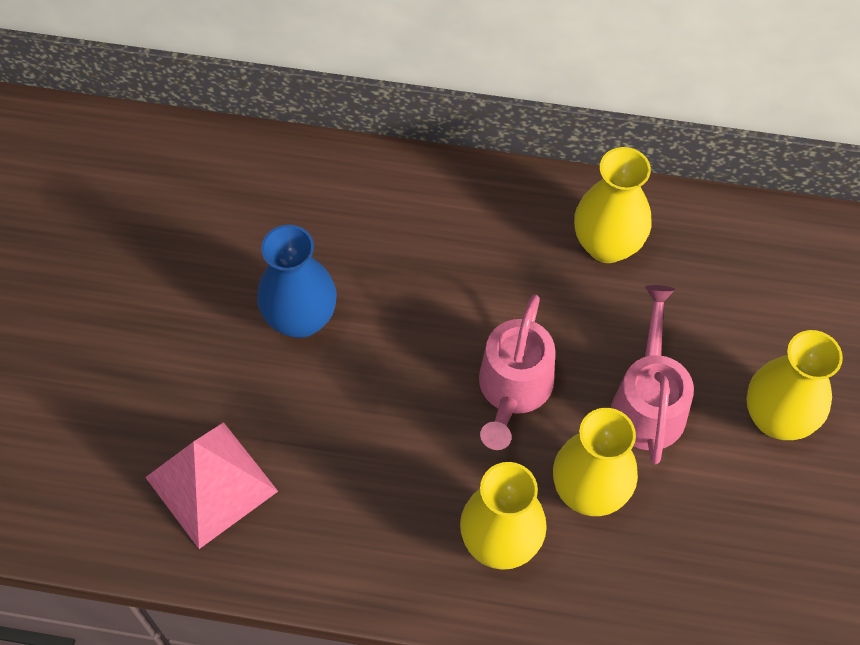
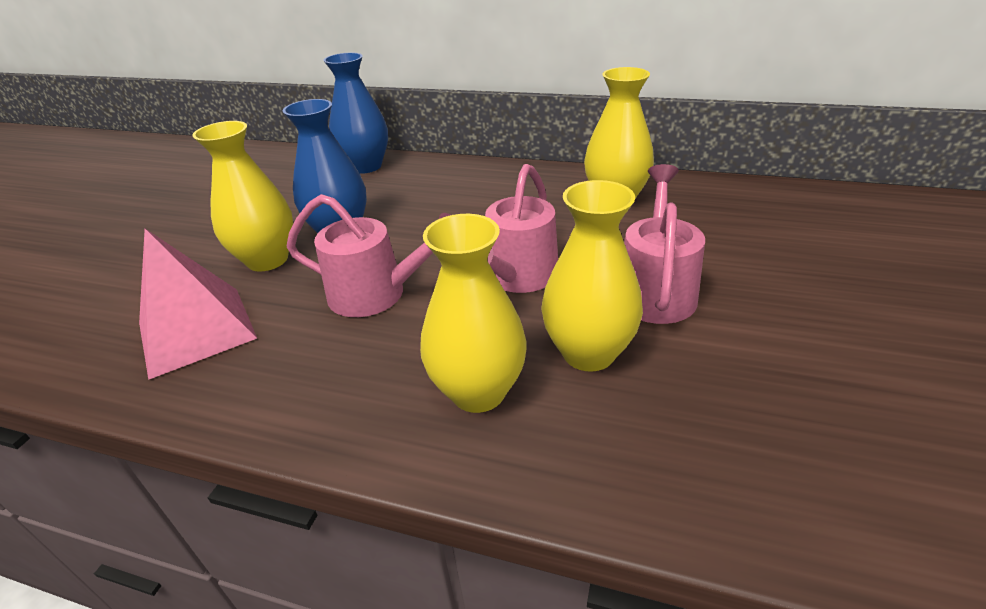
camera: 10 degrees right, 25 degrees down
(285, 172) = (366, 166): none -> blue vase
(377, 422) = (378, 294): none -> pink watering can
(777, 418) = (800, 305): yellow vase -> yellow vase (267, 260)

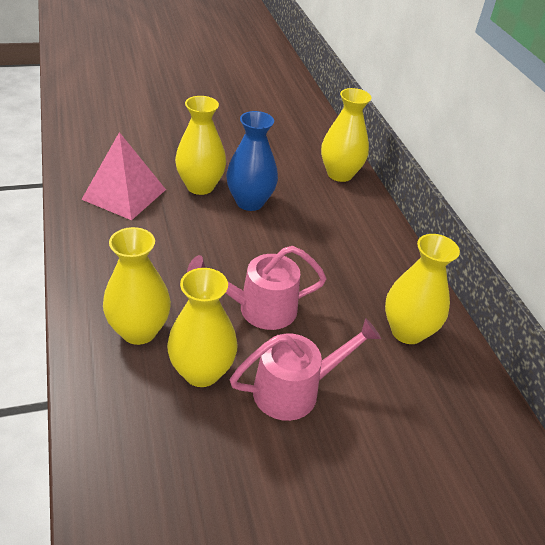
camera: 50 degrees right, 5 degrees up
(366, 166) = (339, 174): blue vase -> yellow vase
(378, 294) = (198, 249): pink watering can -> none

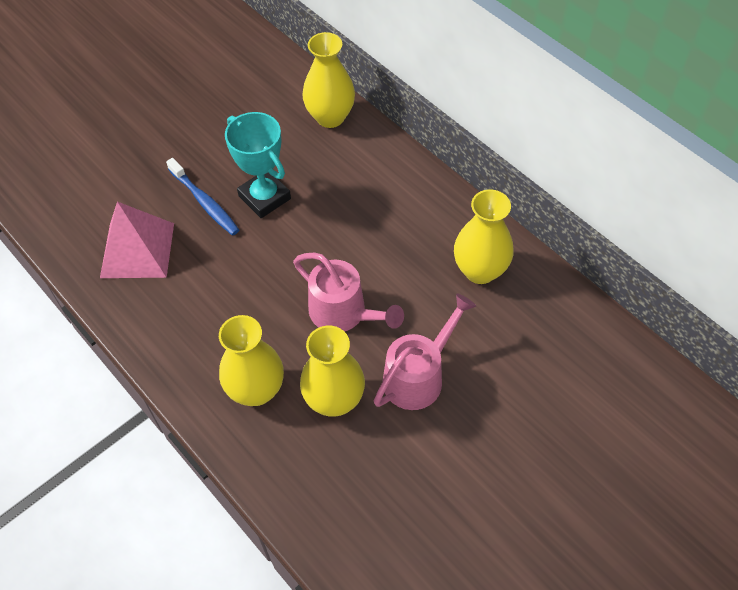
camera: 20 degrees left, 15 degrees up
(200, 186) = (205, 202): yellow vase -> blue toothbrush
(250, 202) = (264, 197): blue vase -> turquoise trophy
(258, 308) = (344, 313): pink watering can -> pink watering can turned 105 degrees counterclockwise

